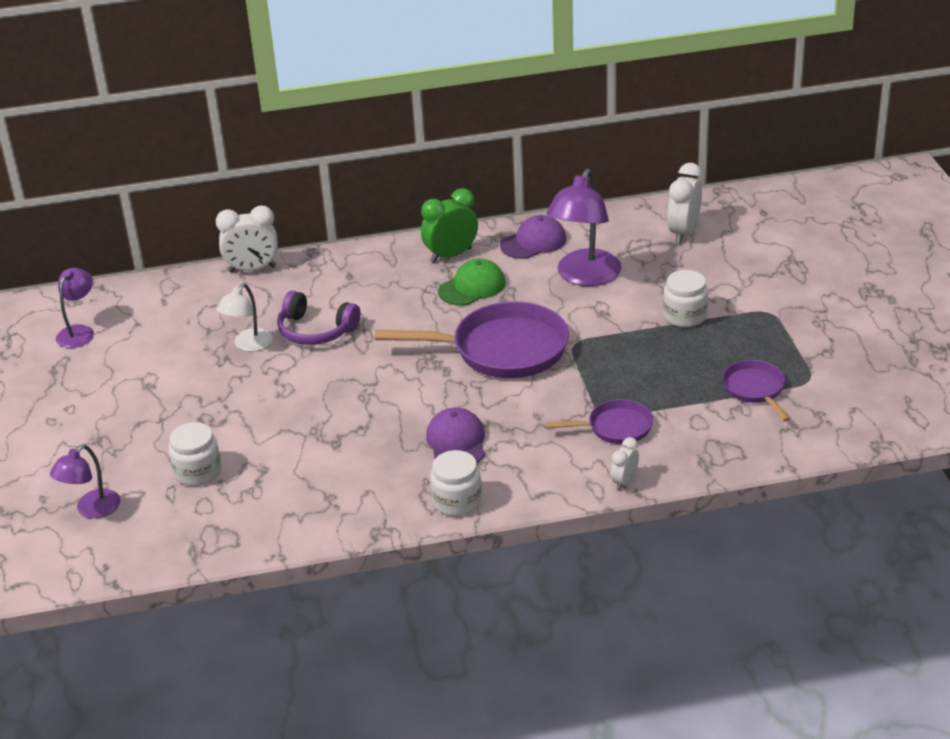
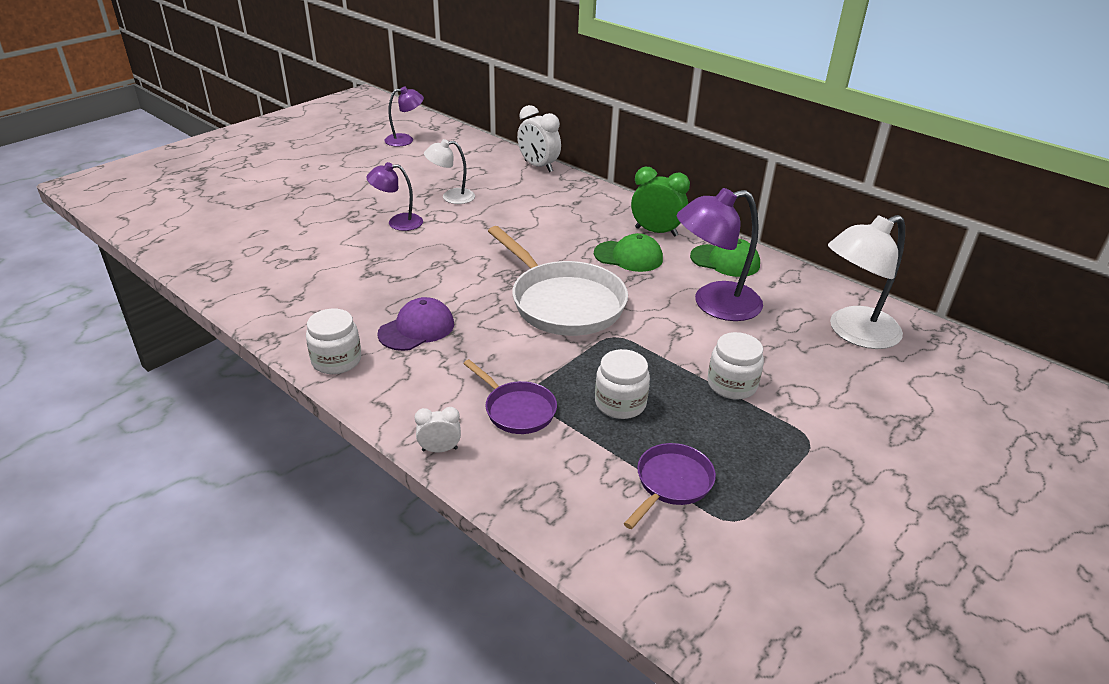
camera: 50 degrees right, 0 degrees up
(91, 510) = (219, 212): purple lamp -> purple lamp (398, 222)
(198, 472) = (289, 233): white jar -> white jar (620, 403)
(315, 331) = (495, 214): purple headphones -> none
(502, 350) = (563, 303): purple pan -> white pan
(533, 242) = (725, 261): purple cap -> green cap
(683, 233) = (853, 333): white clock -> white lamp

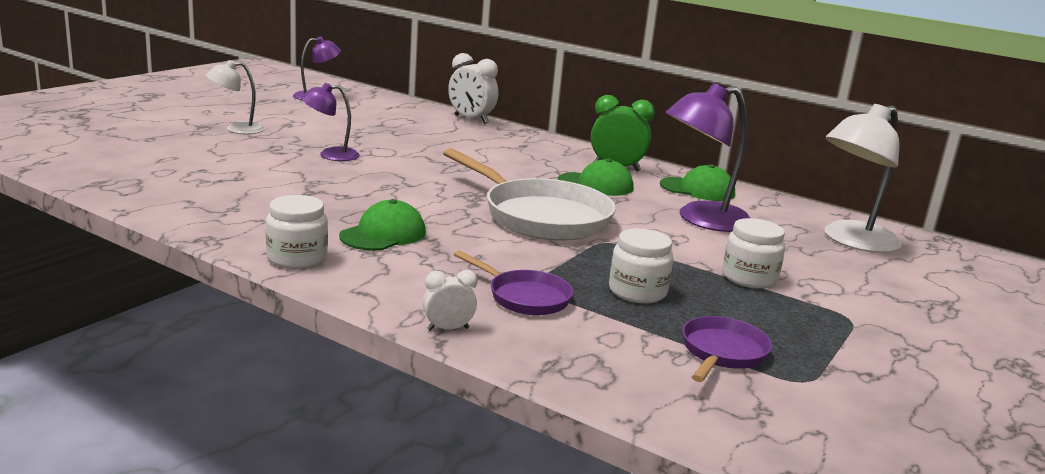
camera: 10 degrees left, 15 degrees down
(417, 329) = (383, 234): purple cap -> green cap
(451, 197) = (384, 138): white lamp -> white lamp (237, 129)

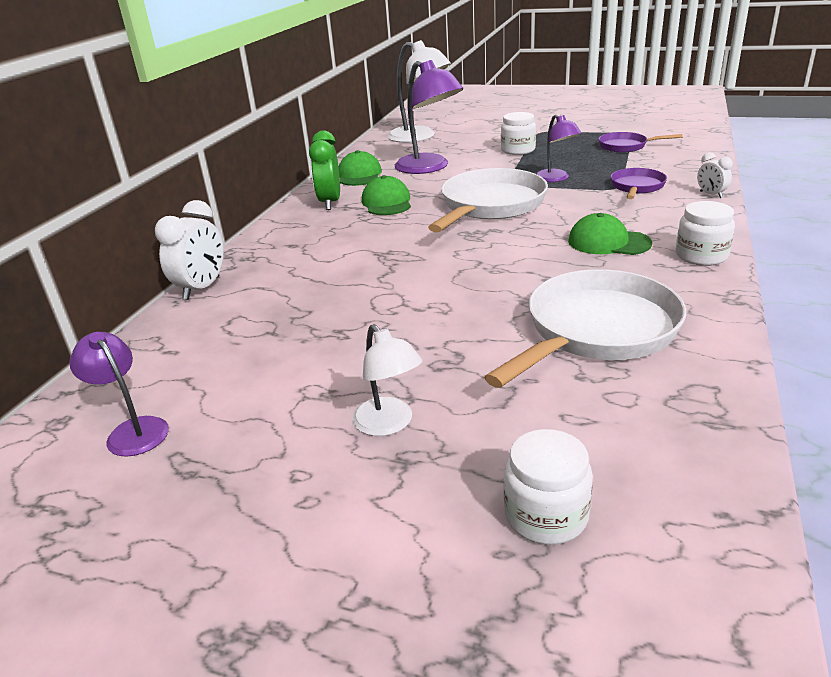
camera: 100 degrees left, 10 degrees up
(243, 187) = (596, 331): none -> white pan
(330, 155) = (433, 322): purple lamp -> purple lamp (556, 179)
(637, 292) = (581, 167): white jar -> white jar (546, 515)

